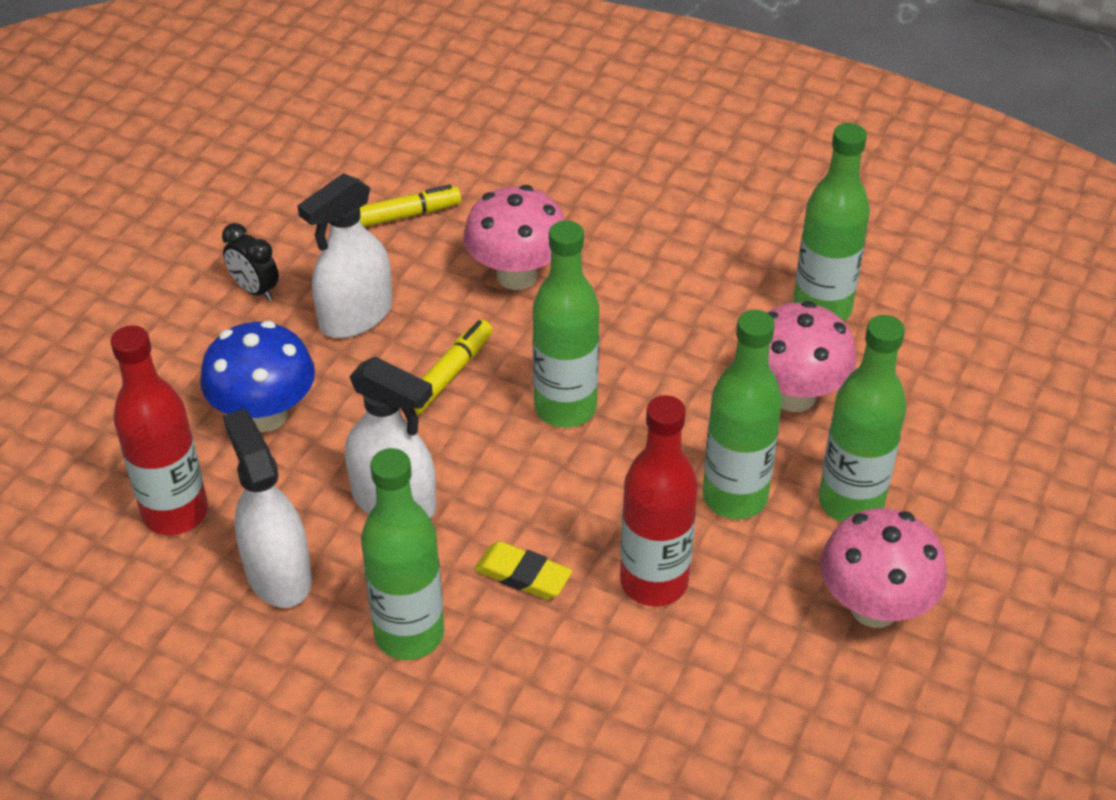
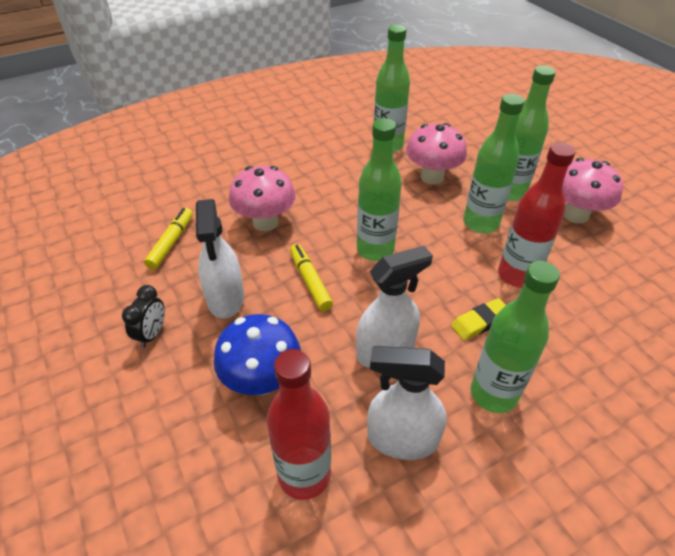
camera: 55 degrees left, 0 degrees up
(255, 290) = (152, 334): black clock -> black clock turned 60 degrees counterclockwise

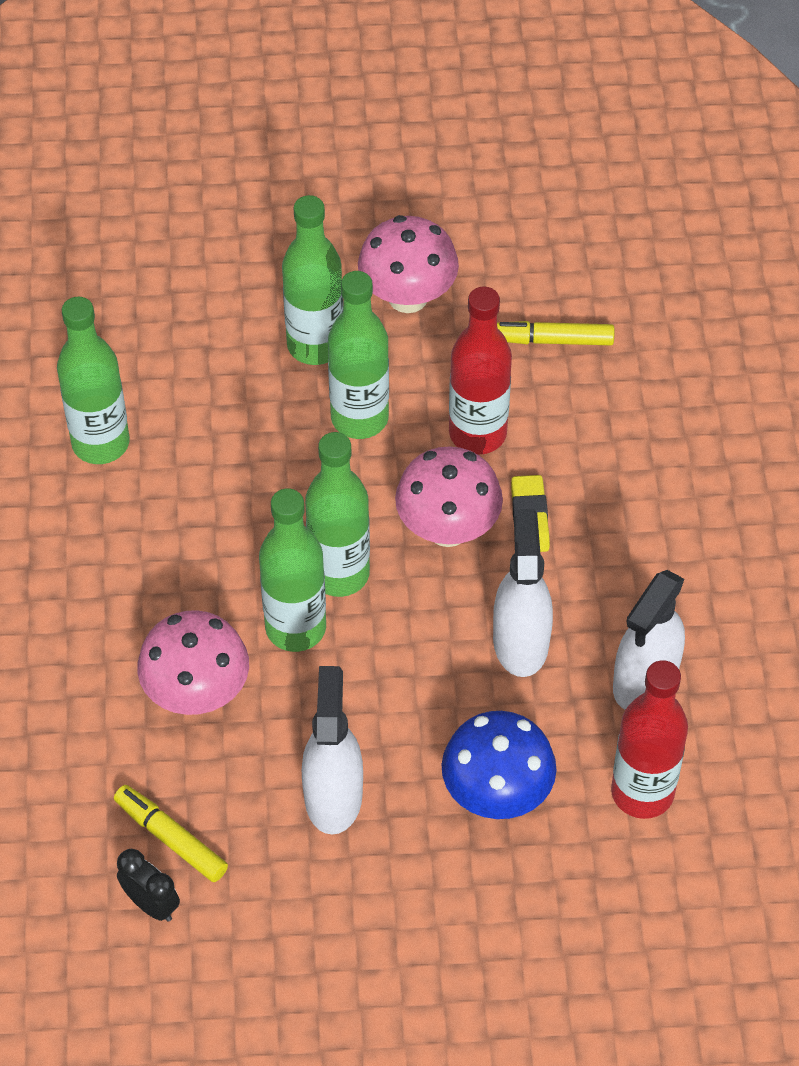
camera: 65 degrees left, 10 degrees up
(152, 334) = (353, 904): black clock -> black clock (151, 904)
(225, 298) = (333, 795): white spray bottle -> white spray bottle turned 105 degrees counterclockwise
(310, 282) = (358, 679): yellow marker -> yellow marker (553, 340)
(432, 177) = (221, 423): pink mushroom -> pink mushroom (448, 529)
(493, 394) = (633, 561): green bottle -> green bottle (295, 628)

